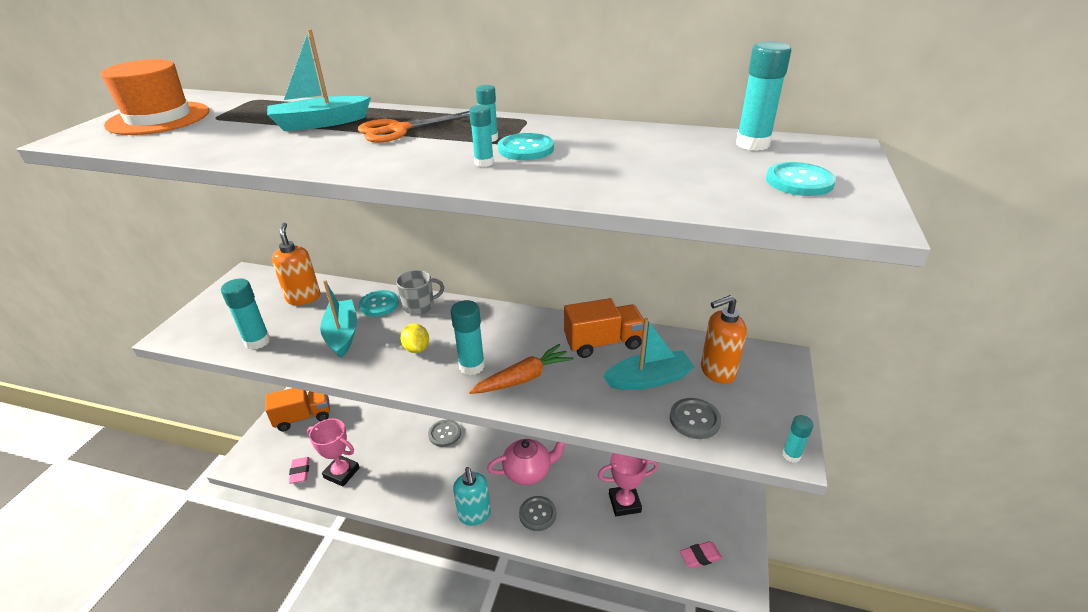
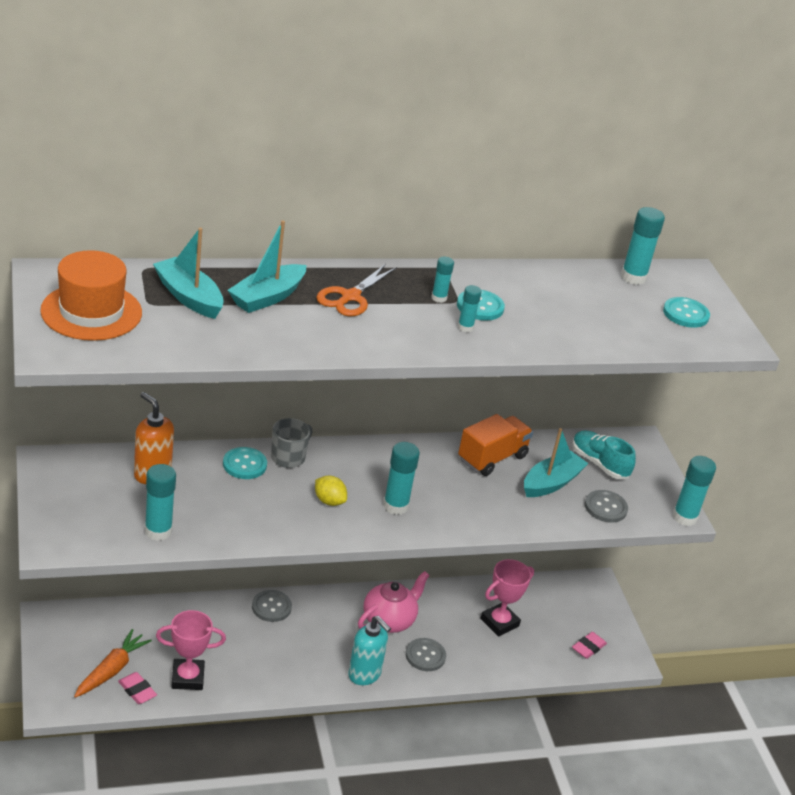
camera: 35 degrees left, 0 degrees up
(303, 417) = (82, 634): orange truck -> none
(342, 334) = (240, 504): turquoise boat -> turquoise boat (189, 297)
(523, 378) = (449, 506): orange carrot -> orange carrot (111, 670)
(717, 371) = (599, 464): orange soap dispenser -> turquoise shoe
(791, 455) = (684, 517): turquoise glue stick -> turquoise glue stick, size x1.76

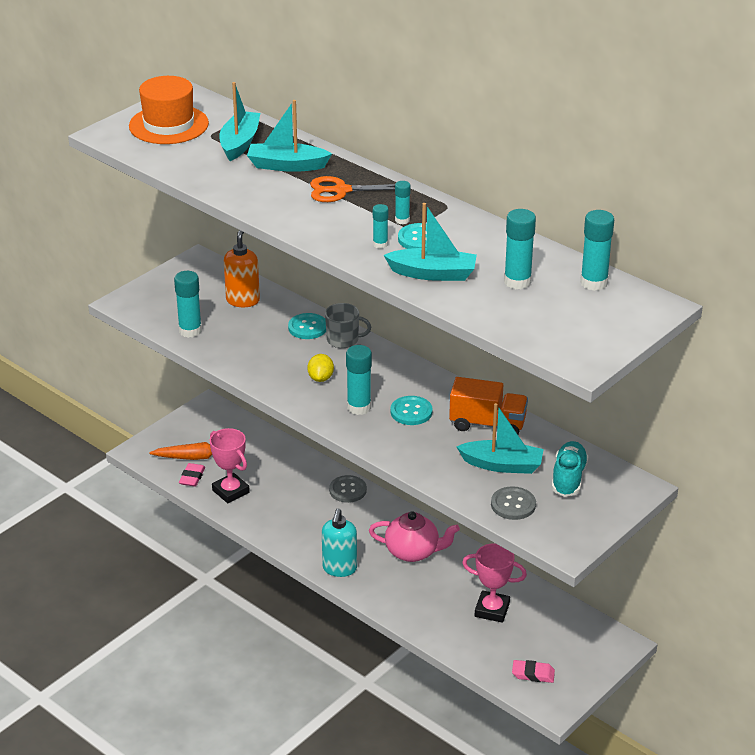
camera: 60 degrees right, 0 degrees up
(425, 656) = (400, 589): grey button -> none
(541, 330) = (433, 273): none -> turquoise boat
(684, 517) = (566, 551): turquoise glue stick -> turquoise glue stick (517, 282)
(685, 314) = (580, 324): turquoise button -> turquoise button (411, 412)

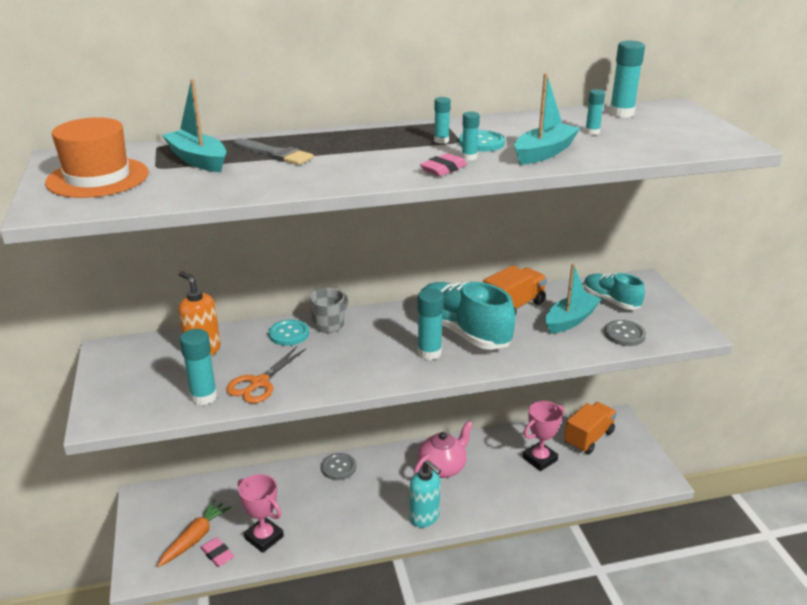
camera: 55 degrees left, 5 degrees down
(230, 491) = (264, 537): pink trophy -> pink trophy turned 45 degrees clockwise
(287, 165) = (275, 154): turquoise boat -> grey brush
(320, 378) = (367, 355): yellow lemon -> none
(341, 190) = (356, 147): orange scissors -> orange scissors (259, 383)
(411, 412) = (462, 332): turquoise button -> turquoise shoe
(517, 282) = (592, 132): turquoise glue stick -> turquoise glue stick, size x0.57
(533, 674) = (622, 472): pink eraser -> pink eraser (443, 169)
(562, 632) = (588, 438): none -> orange truck

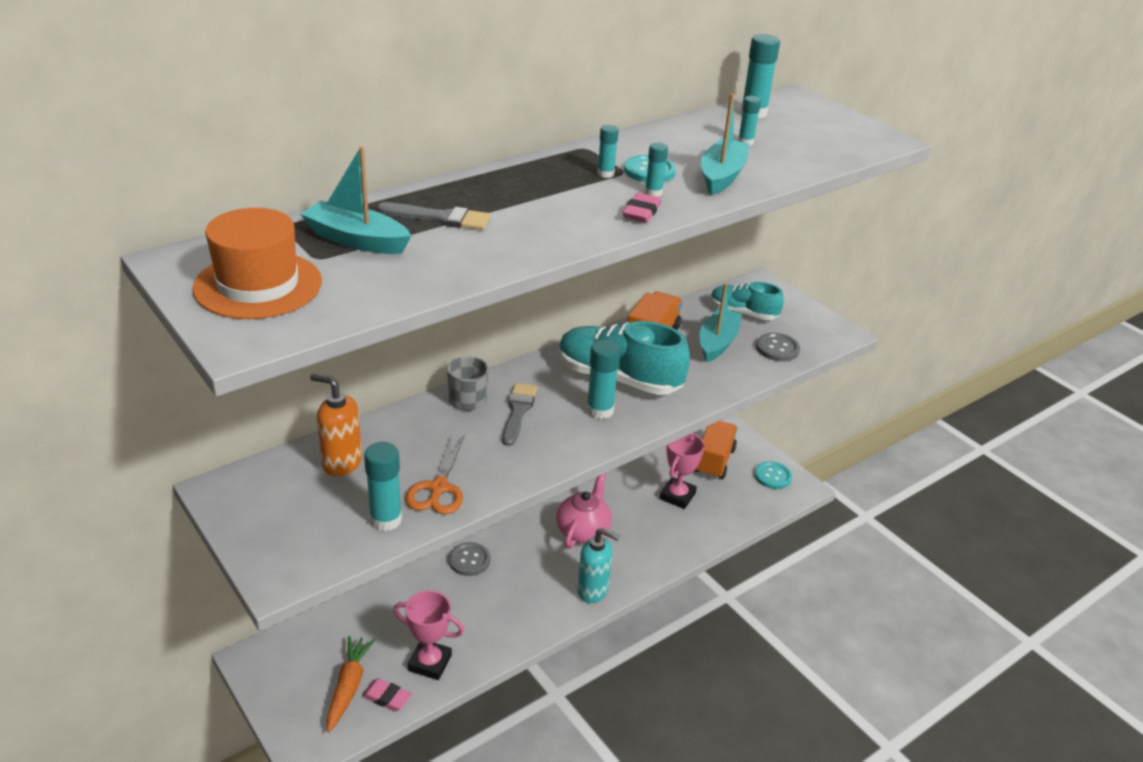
camera: 25 degrees left, 5 degrees up
(289, 334) = (430, 421): turquoise button -> turquoise button (772, 476)
(361, 340) = (518, 411): none -> grey brush

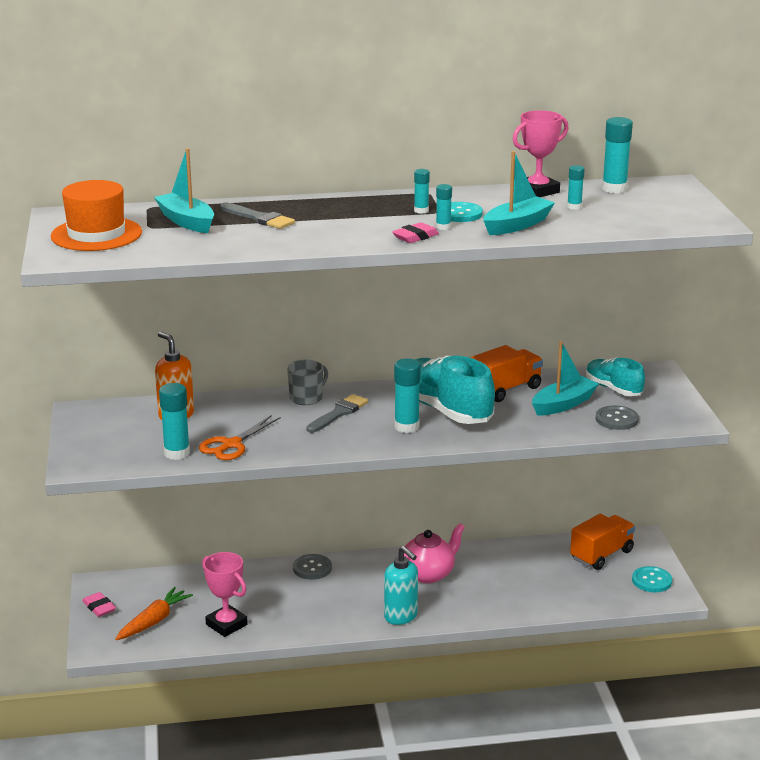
camera: 30 degrees right, 10 degrees down
(387, 697) = (177, 636): pink eraser -> pink eraser (99, 607)
(677, 496) = (540, 572): pink trophy -> pink trophy (537, 191)

